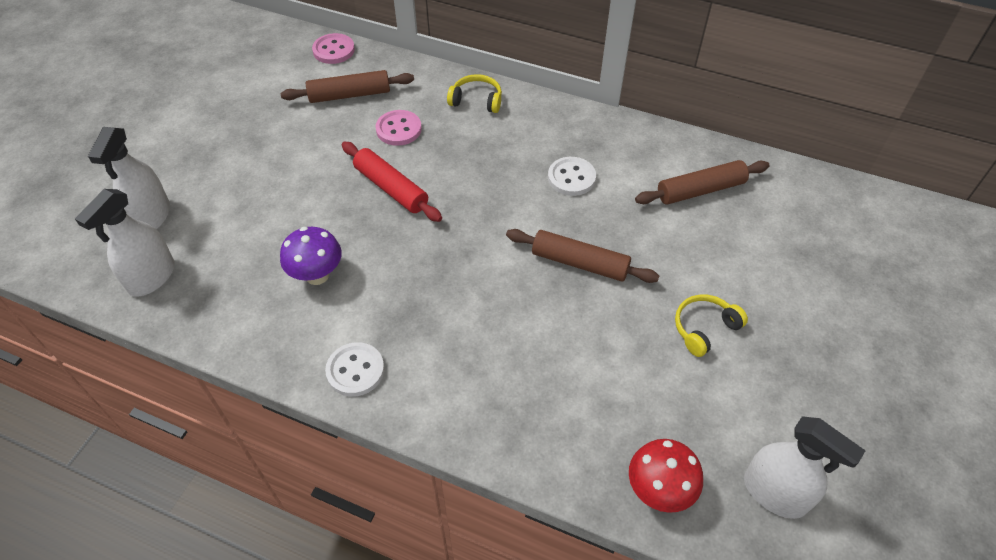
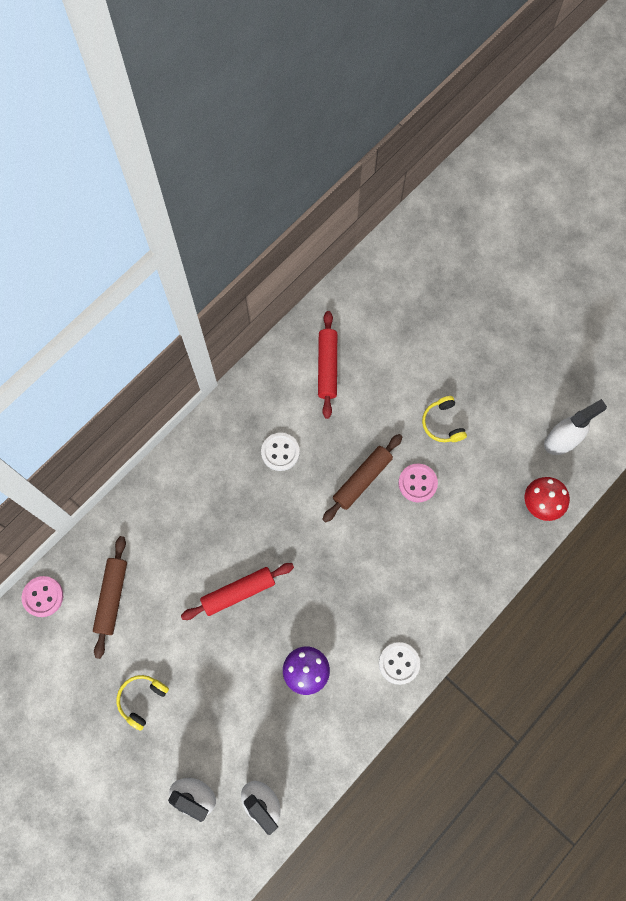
camera: 70 degrees left, 20 degrees up
(399, 129) = (173, 567): pink button -> pink button (417, 483)
(476, 100) = (164, 492): yellow headphones -> yellow headphones (142, 699)
(700, 190) = (327, 367): brown rolling pin -> red rolling pin

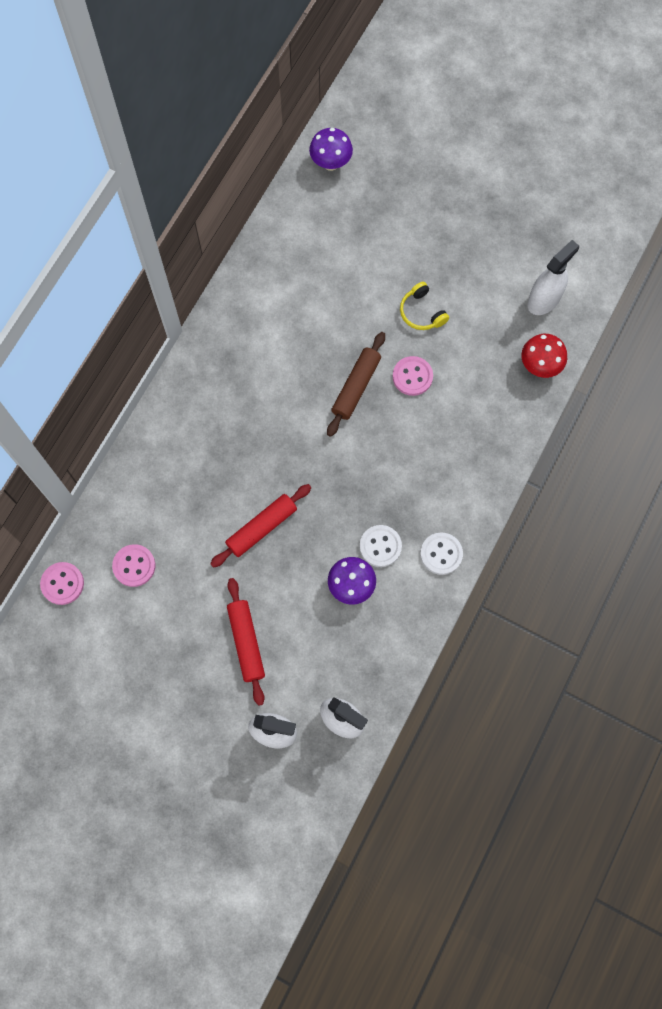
camera: 15 degrees left, 0 degrees up
(112, 597) = (134, 566): brown rolling pin -> pink button
(142, 699) = (193, 656): yellow headphones -> none
(280, 452) = (265, 381): white button -> white button (380, 546)
(327, 367) = (290, 285): red rolling pin -> red rolling pin (246, 642)
(396, 261) = (331, 163): none -> purple mushroom

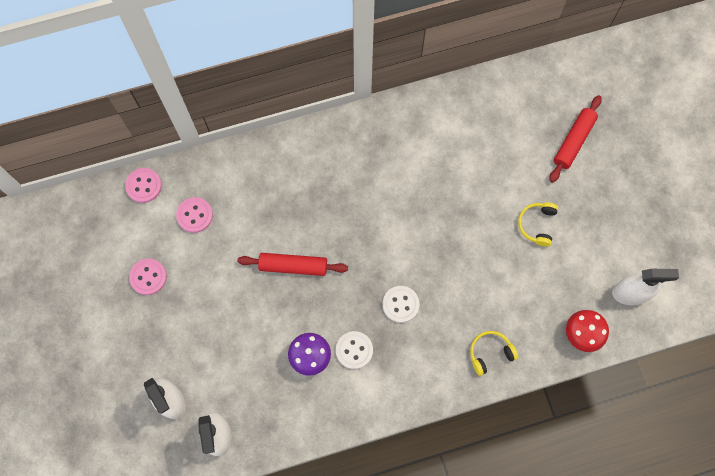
camera: 45 degrees right, 0 degrees up
(246, 642) = (211, 328): red rolling pin -> red rolling pin (573, 141)
(331, 163) = (576, 73): purple mushroom -> none
(356, 387) = (443, 233): brown rolling pin -> none
(412, 376) = (487, 261): pink button -> pink button (148, 277)
(441, 554) = (387, 393): white button -> white button (400, 304)
(487, 446) = (490, 353): none -> yellow headphones

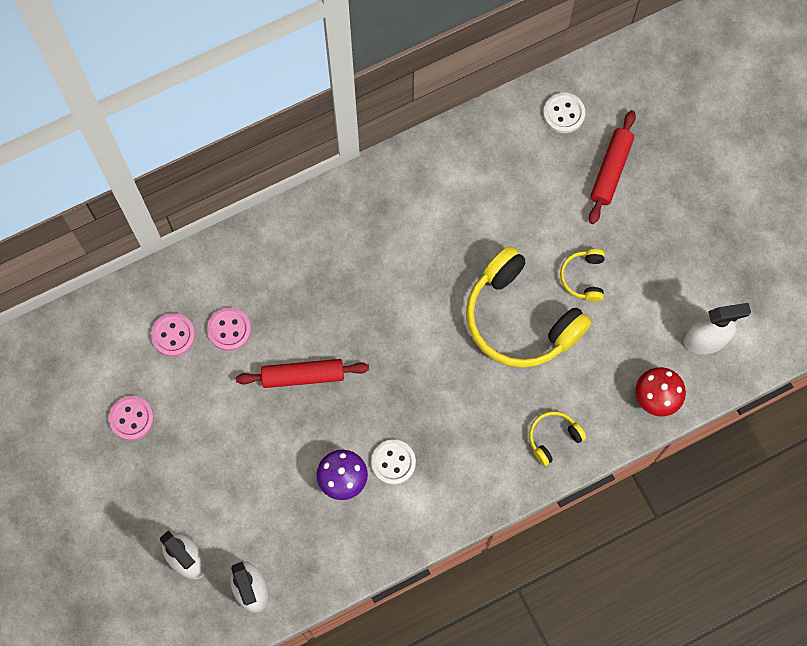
camera: 10 degrees left, 0 degrees up
(144, 186) = (104, 310): pink button -> pink button (229, 329)
(400, 304) = (438, 399): white button -> white button (563, 113)
(479, 250) = (520, 319): none -> yellow headphones

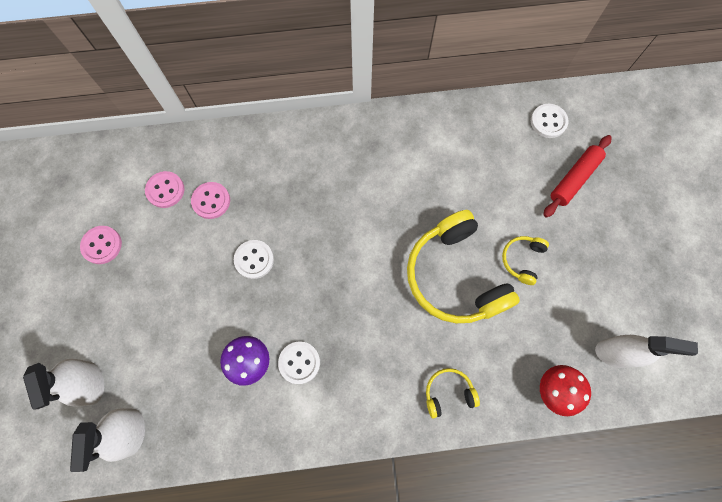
camera: 20 degrees right, 0 degrees up
(303, 376) = (254, 259): red rolling pin -> white button

